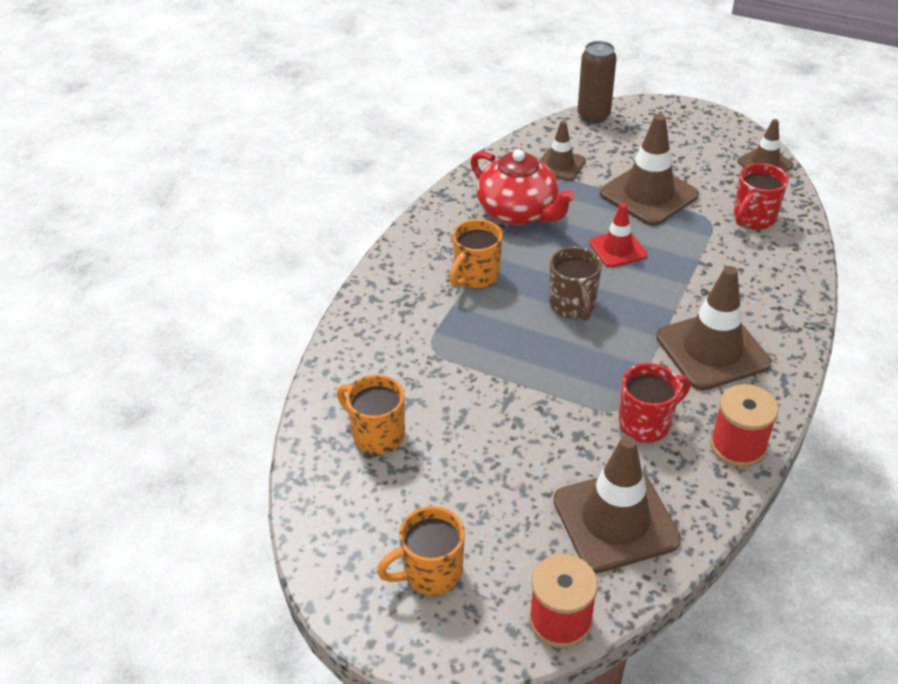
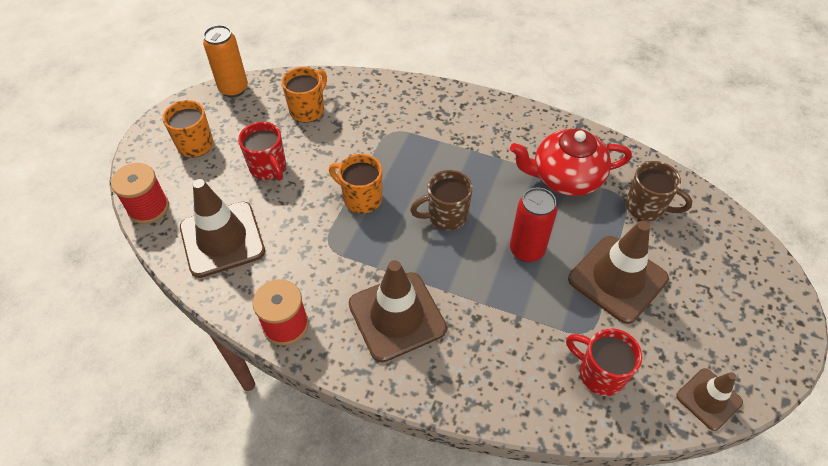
camera: 85 degrees right, 10 degrees up
(313, 531) = (233, 89): none -> orange can
(476, 276) = (474, 153): orange mug -> orange mug (361, 198)
(518, 212) = (565, 178): red teapot -> red teapot turned 45 degrees clockwise
(560, 165) = (646, 207): brown traffic cone -> brown mug
(593, 116) = (744, 235): brown can -> none
(617, 249) = (526, 250): red traffic cone -> red can
(646, 423) = (312, 262): red mug -> red mug (268, 168)

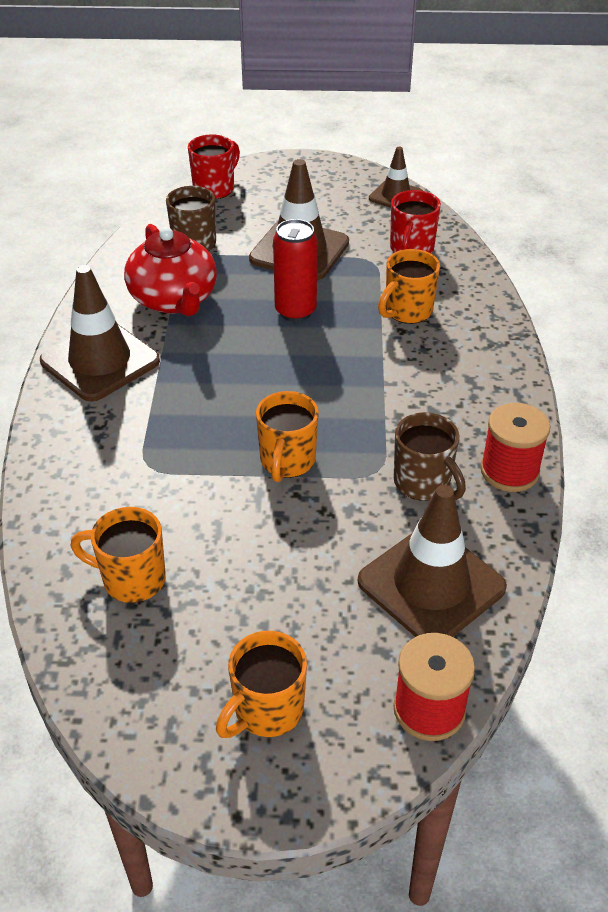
camera: 110 degrees left, 10 degrees down
(233, 89) = (108, 713): orange can -> none
(268, 168) = (277, 583): red mug -> red mug (215, 189)
(397, 316) = (438, 385): brown traffic cone -> brown traffic cone (100, 361)
(446, 216) = (278, 379): brown mug -> brown mug (423, 483)
(501, 331) = (407, 311): none -> orange mug

